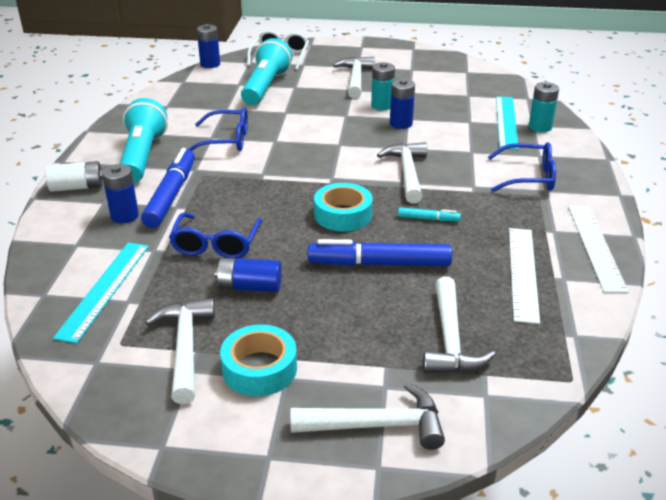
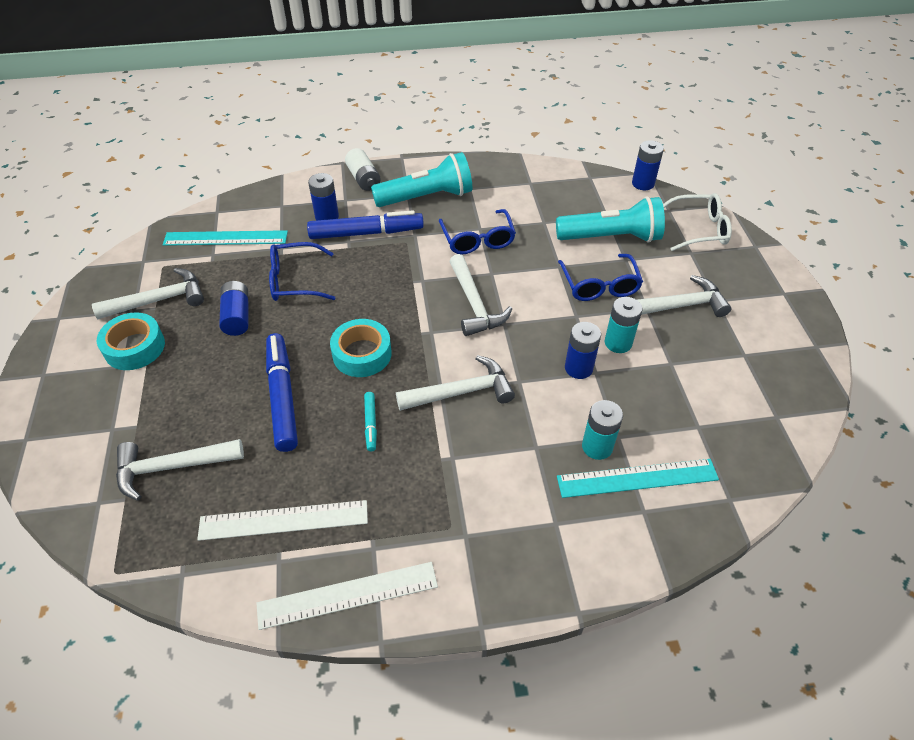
camera: 75 degrees right, 15 degrees up
(376, 425) = (67, 431): white hammer -> white hammer (474, 304)
(529, 177) = (492, 514): blue glasses -> blue glasses (599, 286)
(540, 127) = (640, 520): turquoise battery -> turquoise battery (597, 447)

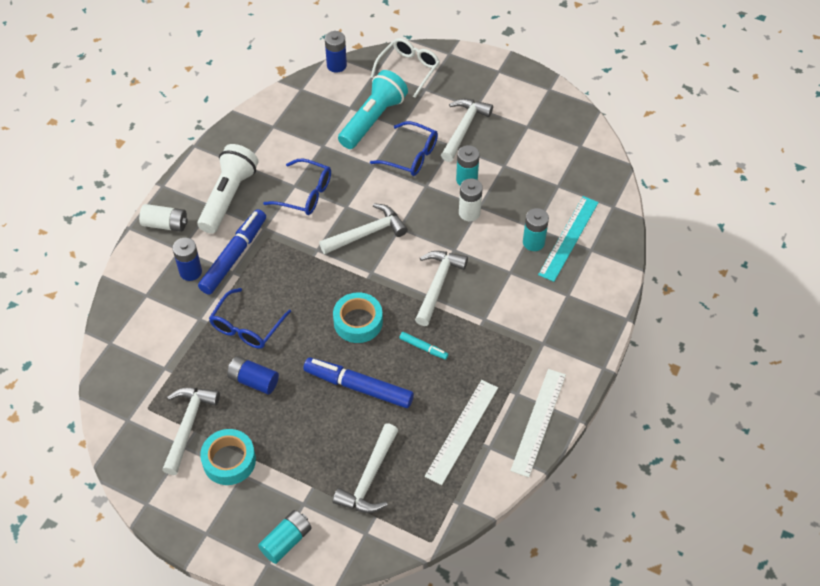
camera: 55 degrees left, 5 degrees up
(59, 439) = (286, 541): none -> turquoise battery
(225, 238) = (152, 351): turquoise ruler -> none
(427, 197) = (228, 197): turquoise flashlight -> white flashlight
(474, 304) = (367, 233): white hammer -> white hammer turned 45 degrees counterclockwise
(578, 368) = (469, 213): blue battery -> white battery

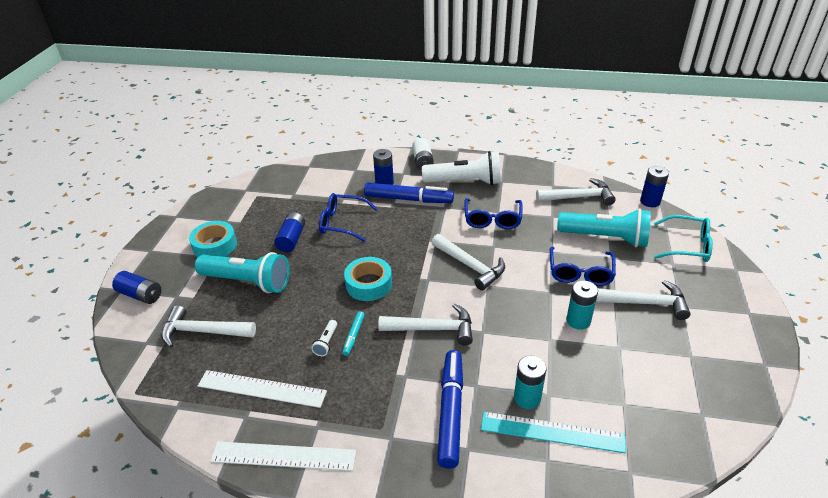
camera: 75 degrees right, 15 degrees down
(188, 425) = (244, 218): white hammer -> white hammer (578, 197)
(286, 541) = (140, 295): turquoise battery -> blue battery
(309, 431) = (248, 282): none -> turquoise flashlight
(358, 387) = (298, 301): blue marker -> blue marker (450, 411)
(409, 69) = (687, 246): white glasses -> turquoise glasses
(424, 371) = (326, 342): none -> white flashlight
(469, 213) = (536, 333): white battery -> none

